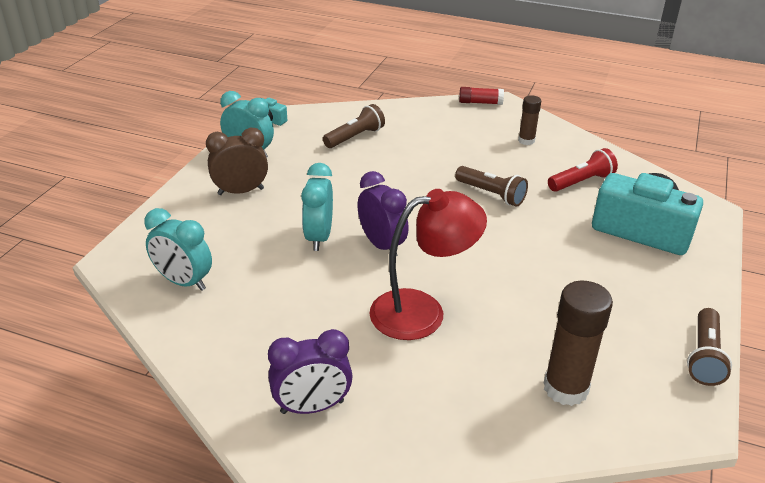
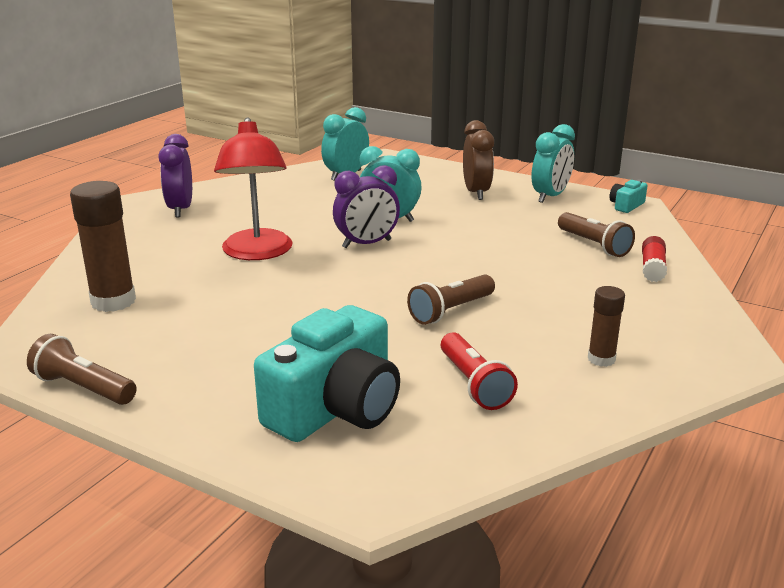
camera: 100 degrees right, 10 degrees down
(480, 102) = (728, 339): red glue stick -> red glue stick (652, 268)

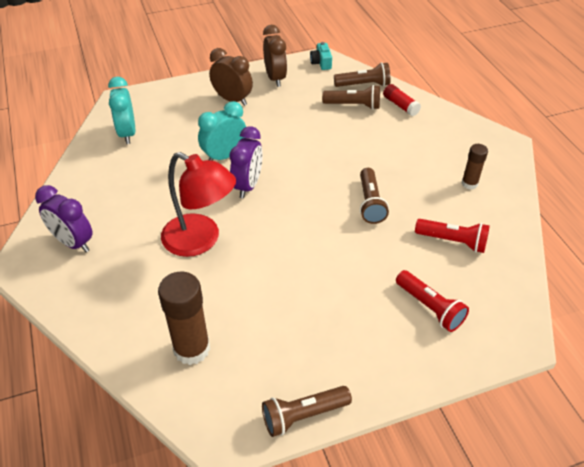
camera: 50 degrees left, 20 degrees up
(336, 408) = (430, 307): turquoise camera -> red flashlight
(550, 196) = (275, 78): turquoise clock -> brown clock
(641, 237) = (363, 85): none -> brown flashlight

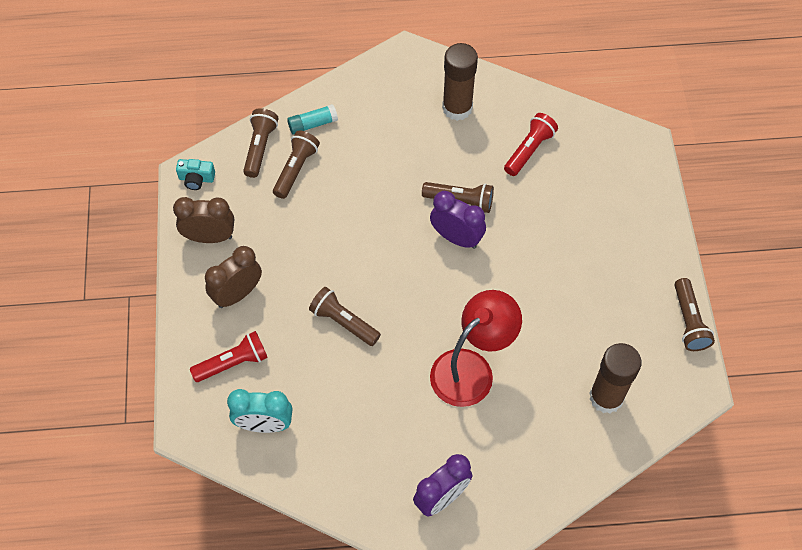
camera: 75 degrees left, 15 degrees up
(224, 156) = (343, 322): turquoise clock -> brown flashlight
(248, 186) = (401, 308): purple clock -> purple clock (456, 238)
(400, 105) = (312, 124): red glue stick -> turquoise glue stick
(430, 307) = (601, 195): red flashlight -> red flashlight (233, 363)
(469, 183) = (457, 108): brown glue stick -> brown glue stick, size x1.78

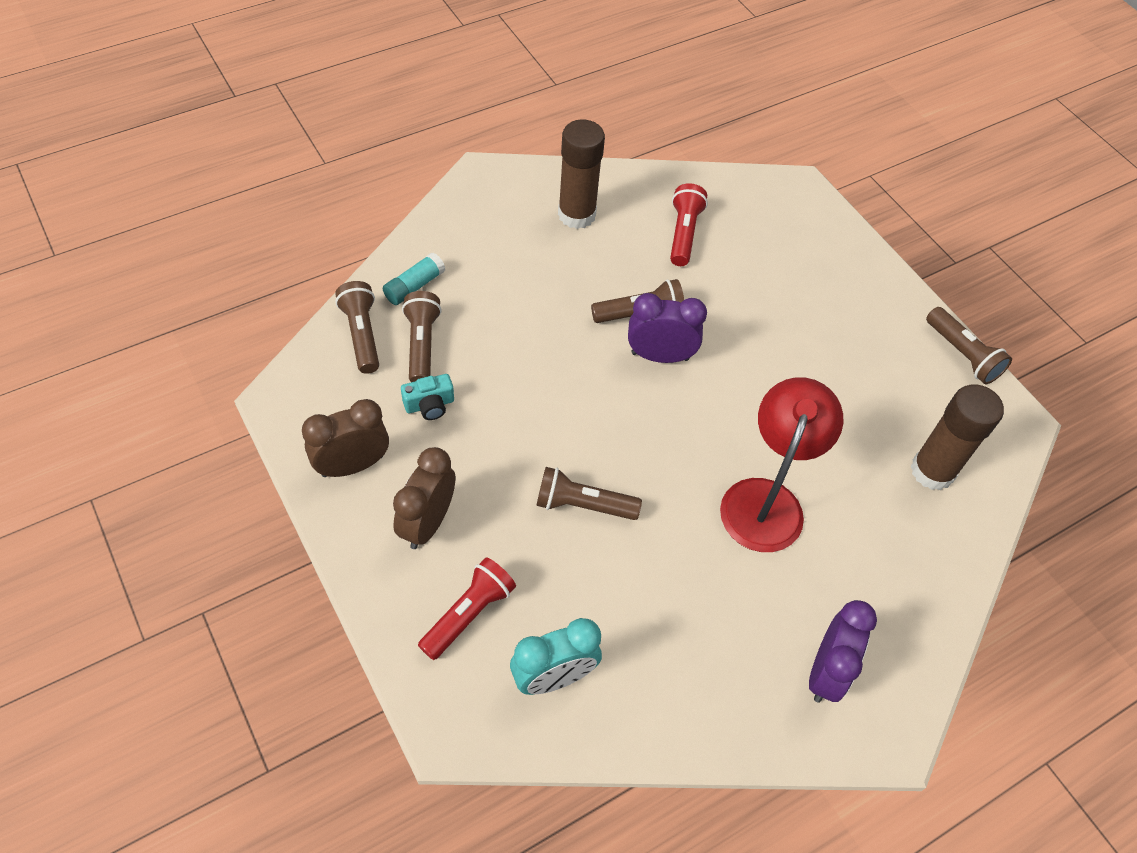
camera: 30 degrees left, 5 degrees down
(196, 179) = (297, 400): turquoise camera -> turquoise camera (429, 405)

